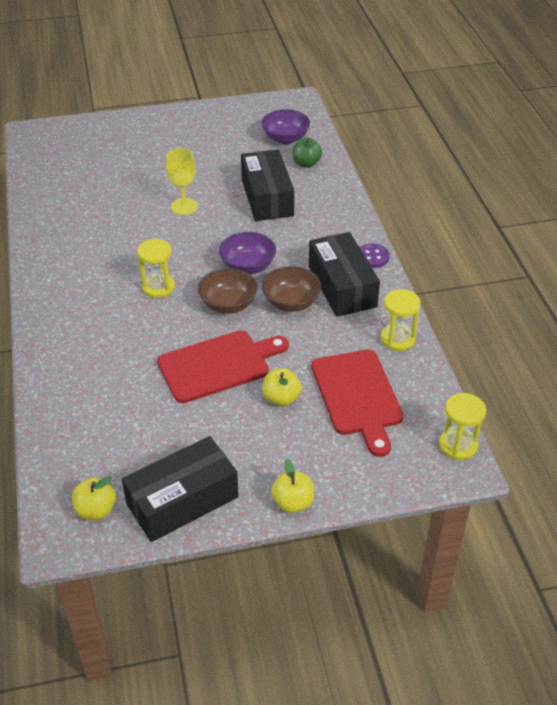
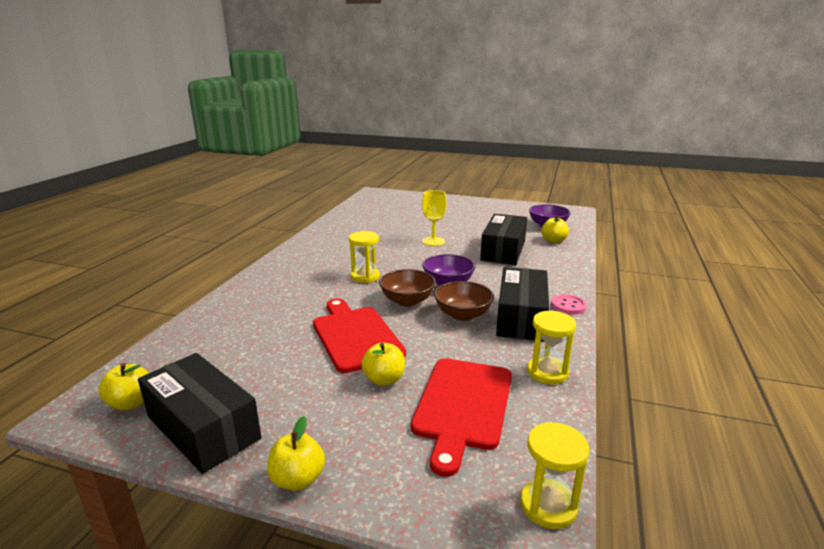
camera: 30 degrees right, 20 degrees down
(182, 501) = (203, 427): black box -> black box turned 45 degrees clockwise
(218, 365) = (355, 336): red cutting board -> red cutting board turned 120 degrees counterclockwise
(306, 163) = (553, 241): green apple -> yellow apple
(372, 257) = (568, 306): purple button -> pink button

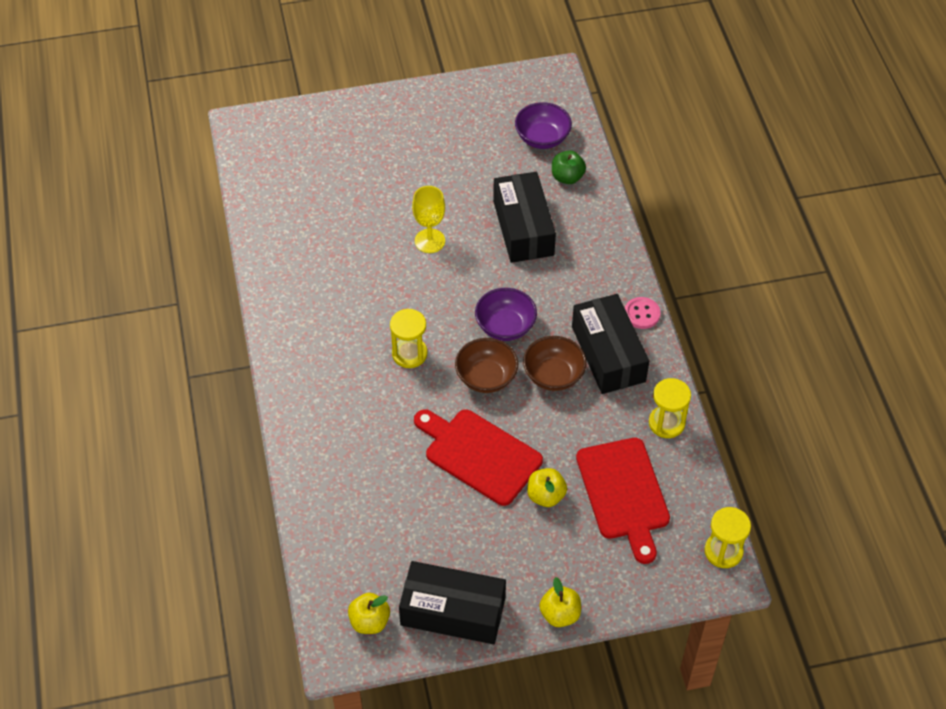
camera: 30 degrees left, 30 degrees up
(553, 241) = (567, 177): yellow apple -> green apple

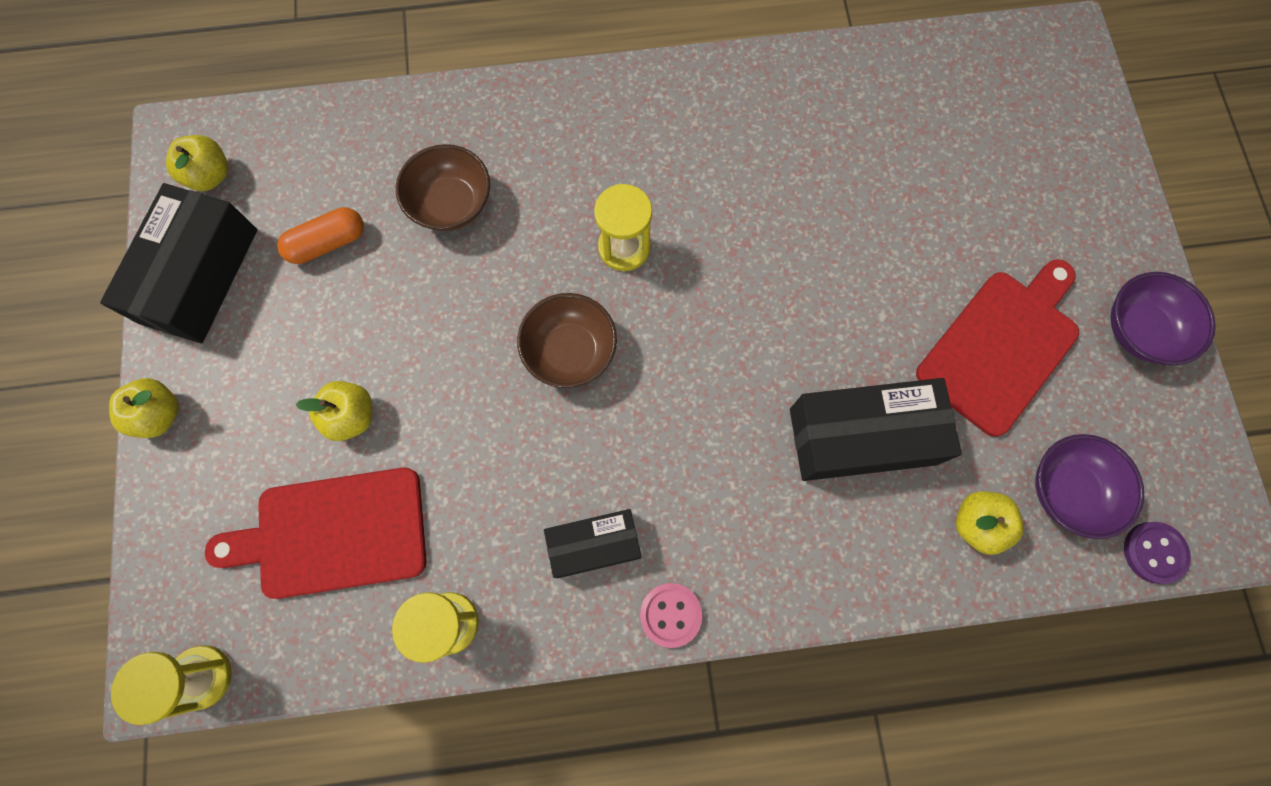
camera: 95 degrees right, 20 degrees up
(420, 531) = (327, 243): none -> orange capsule
(430, 241) = (837, 289): yellow goblet -> none
(479, 454) = (436, 329): red cutting board -> red cutting board (1001, 346)
(505, 326) = (663, 388): purple bowl -> purple bowl (1139, 330)
(553, 375) = (562, 452): brown bowl -> brown bowl (451, 204)
(567, 177) = (977, 524): green apple -> yellow apple
(571, 105) = (1154, 552): none -> purple button
(608, 354) = (594, 545): black box -> black box, size x0.60

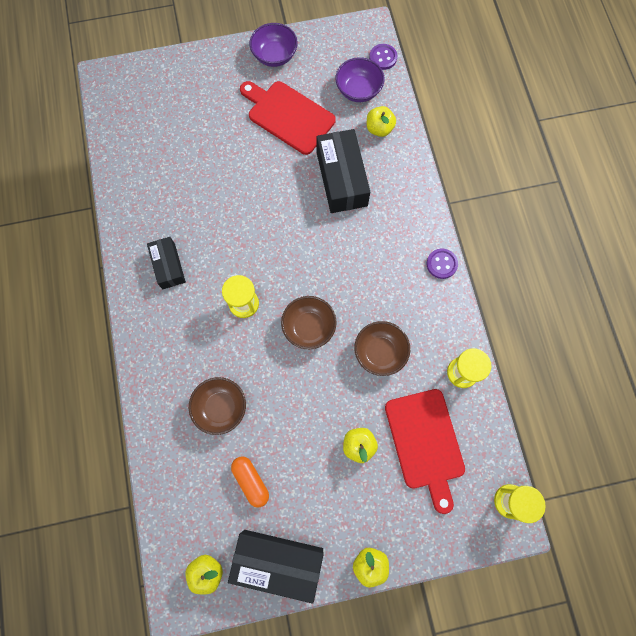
camera: 95 degrees left, 0 degrees up
(508, 471) = (380, 352): none -> brown bowl
(594, 545) = (412, 304): black box -> black box (168, 266)
(670, 614) = (441, 264): pink button -> purple button

